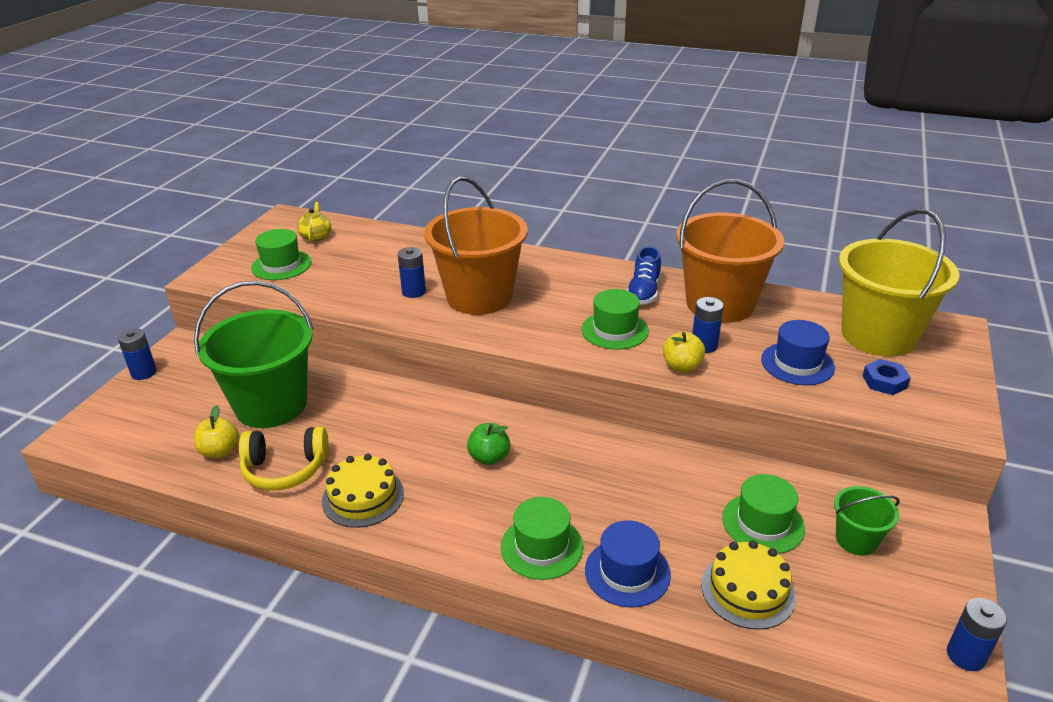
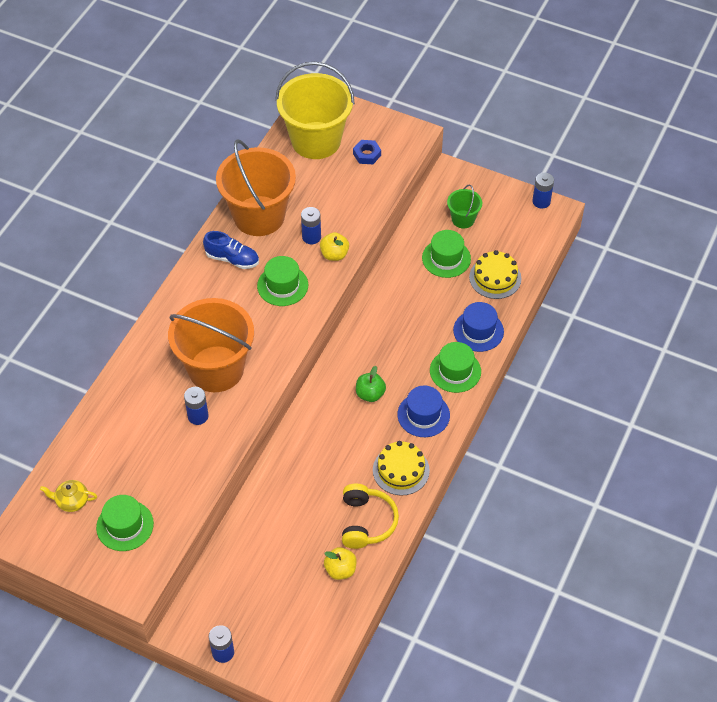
camera: 85 degrees left, 20 degrees up
(271, 405) = (287, 541): green bucket -> none
(797, 363) = (341, 192): blue hat -> blue hat (423, 415)

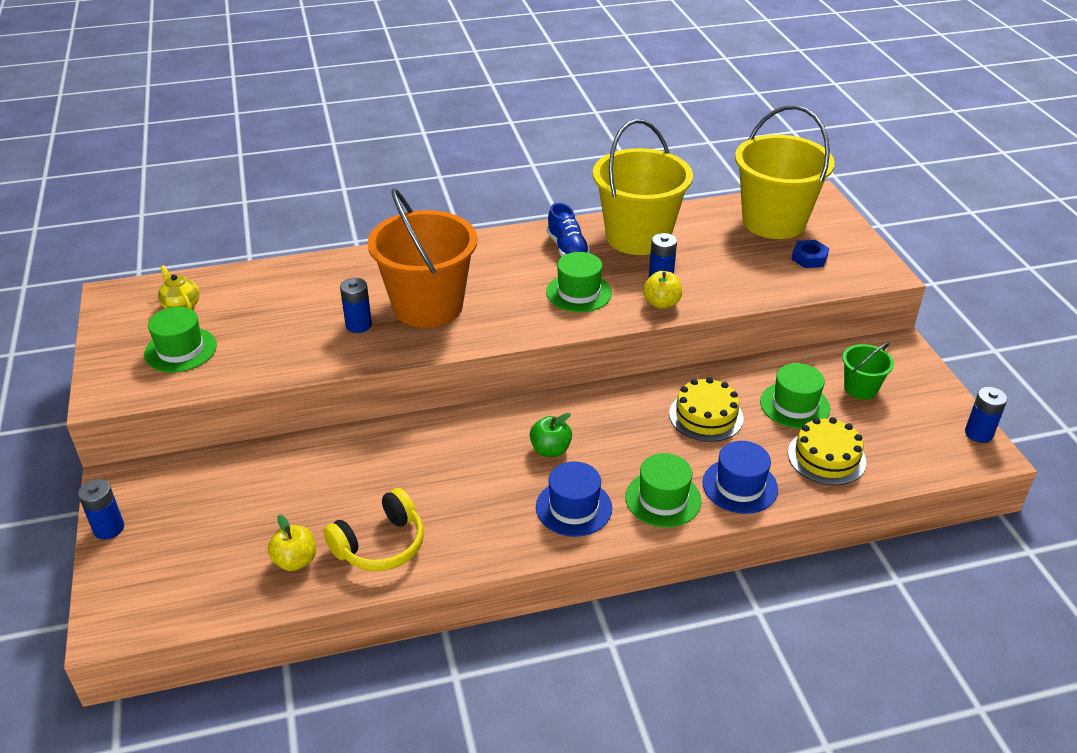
camera: 50 degrees right, 15 degrees down
(259, 216) = (638, 237): orange bucket -> yellow bucket
(401, 470) = (479, 533): yellow cake -> yellow cake (706, 416)

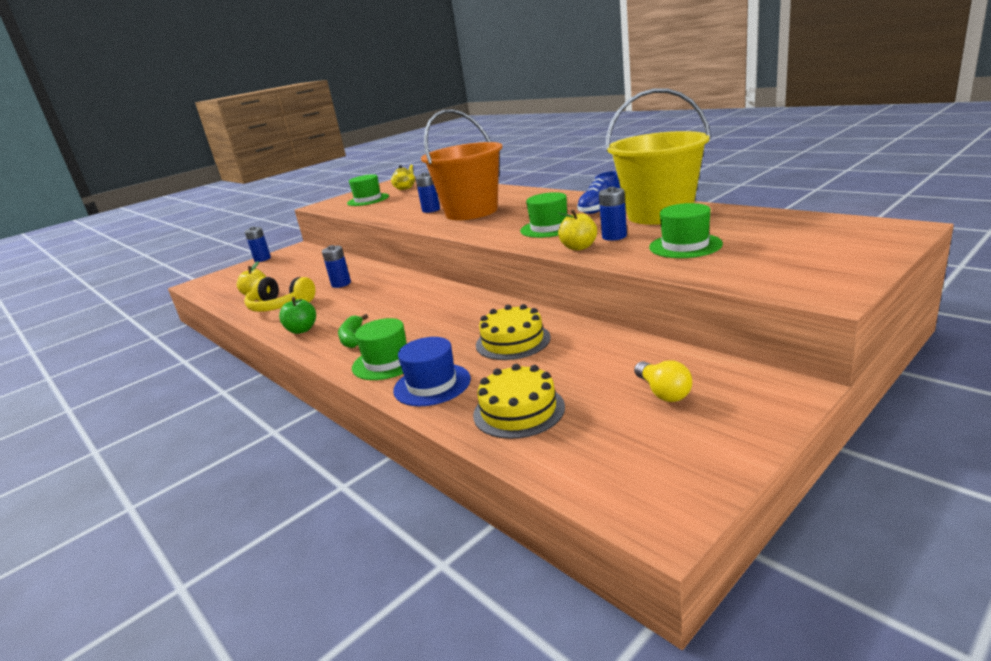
camera: 65 degrees right, 15 degrees down
(550, 450) = (409, 310): green apple -> green apple (302, 330)
(574, 507) = (352, 338): blue hat -> green banana
(773, 222) = (800, 233): yellow bucket -> none
(794, 405) = (582, 370): green hat -> green hat (685, 246)
(809, 258) = (769, 261): blue nut -> none
(860, 388) = (663, 392): green bucket -> yellow light bulb
(978, 433) = (694, 498): blue battery -> blue battery (341, 284)

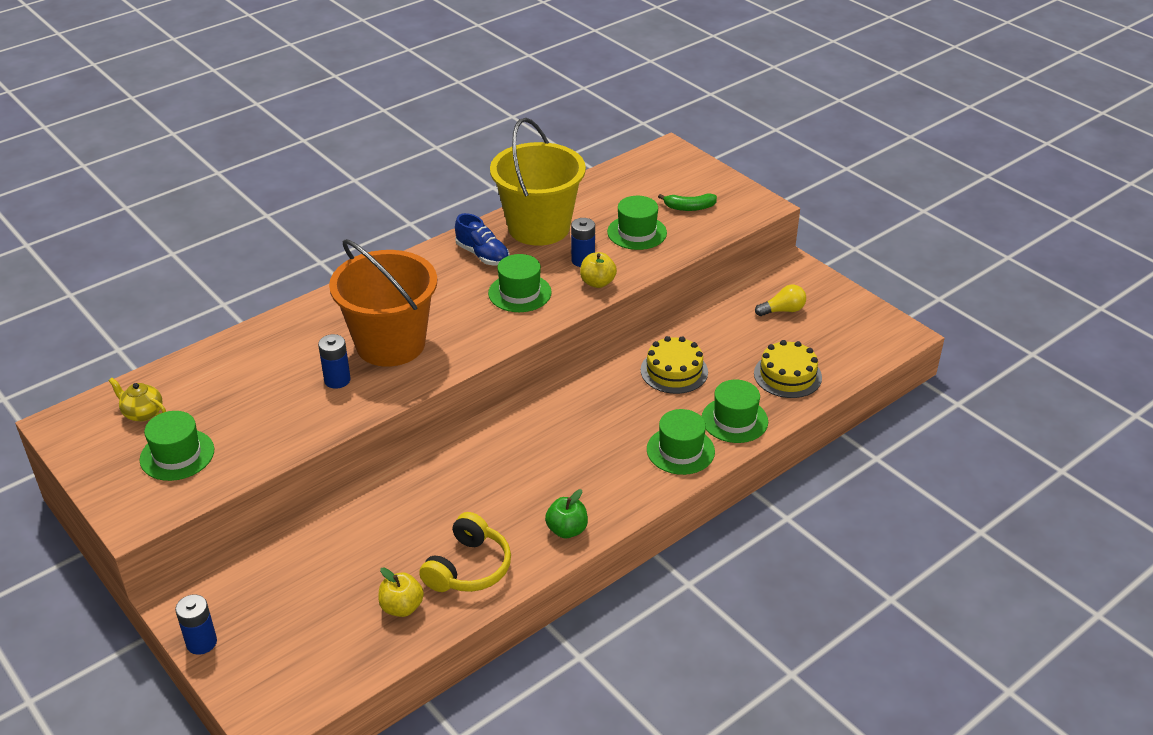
camera: 90 degrees left, 15 degrees up
(341, 284) = (426, 512): blue battery -> none
(352, 338) = (612, 481): green banana -> green banana (689, 207)
(432, 384) = (734, 420): blue hat -> green hat

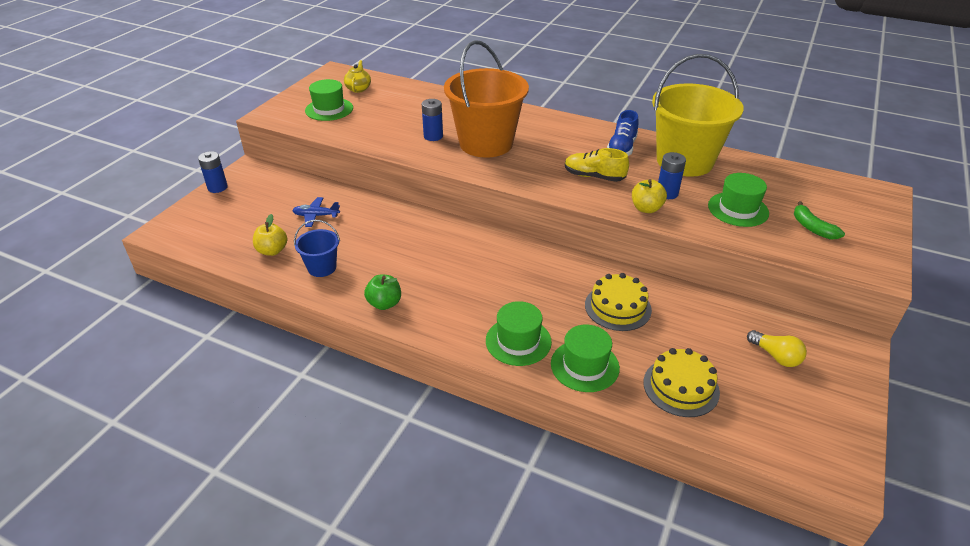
camera: 65 degrees right, 0 degrees up
(356, 551) = (316, 216): none -> blue plane
(468, 568) = (322, 267): yellow headphones -> blue bucket
(519, 293) = (594, 176): green hat -> yellow shoe

